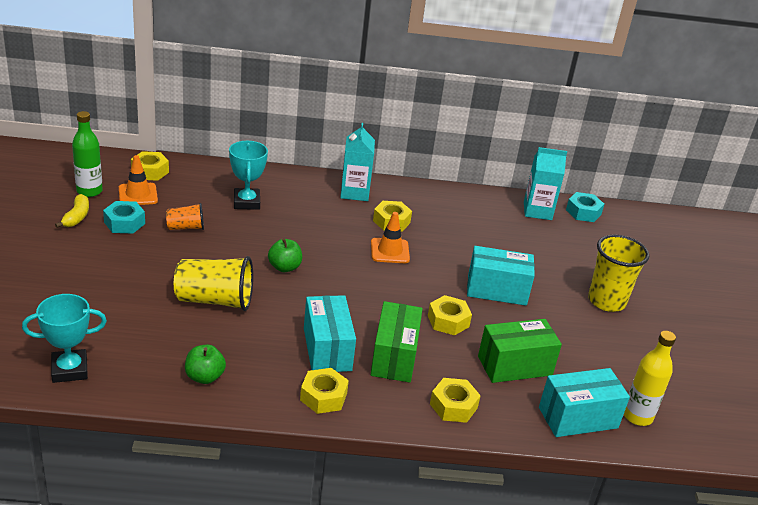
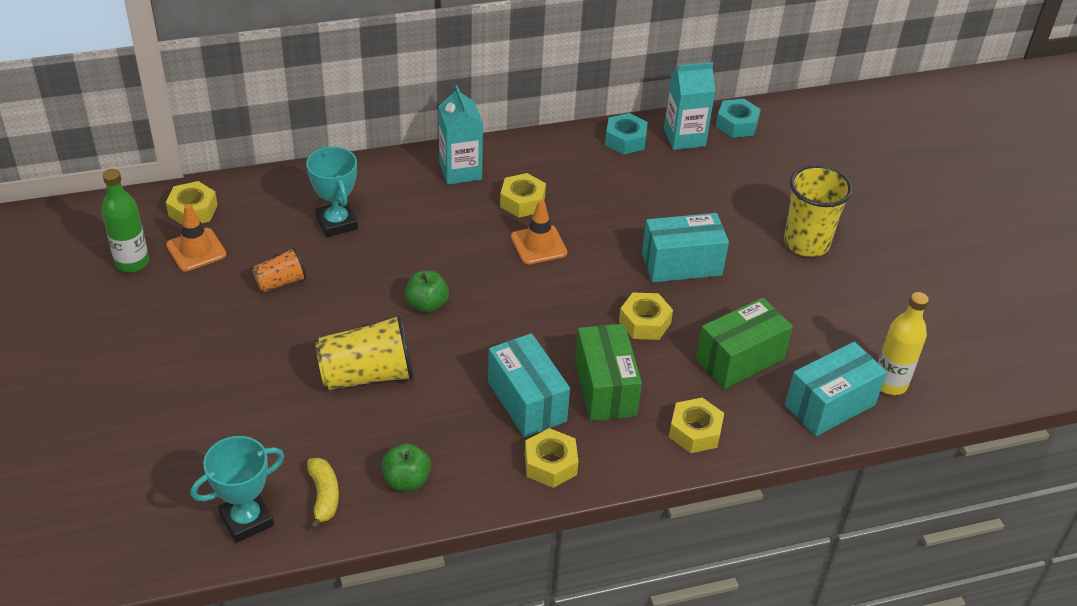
camera: 15 degrees left, 10 degrees up
(76, 217) = (137, 306): yellow banana -> yellow banana (324, 496)
(124, 223) = (202, 297): turquoise nut -> turquoise nut (625, 140)

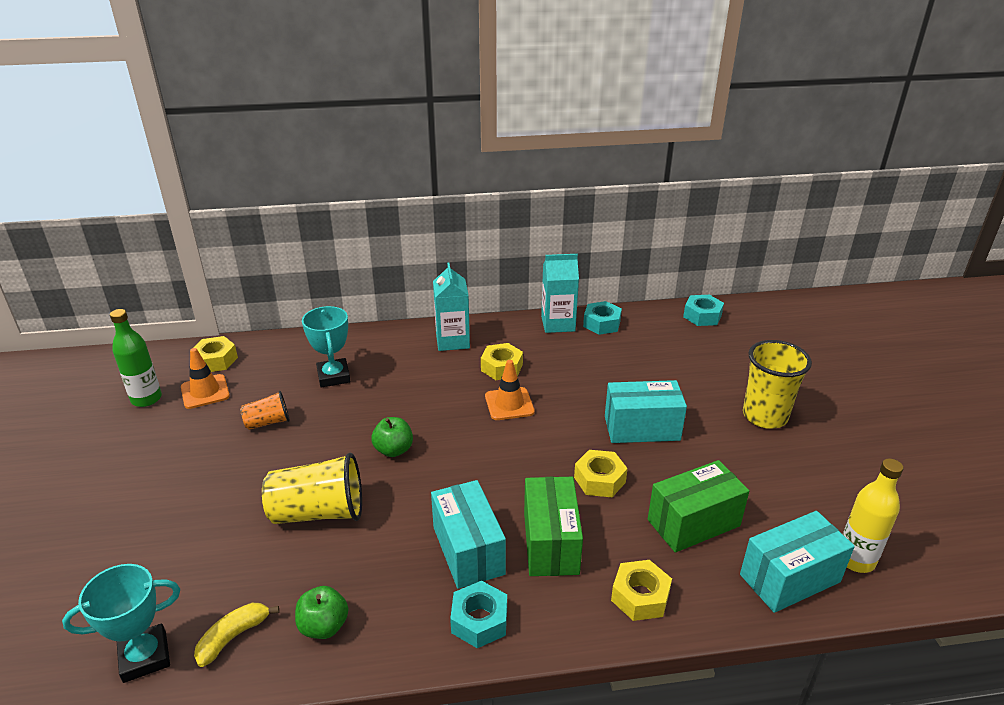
camera: 10 degrees right, 10 degrees down
(324, 496) = (233, 637): yellow banana -> yellow banana turned 135 degrees counterclockwise
(550, 464) = (479, 621): yellow nut -> turquoise nut
(684, 137) = (654, 324): turquoise carton -> turquoise carton (558, 324)

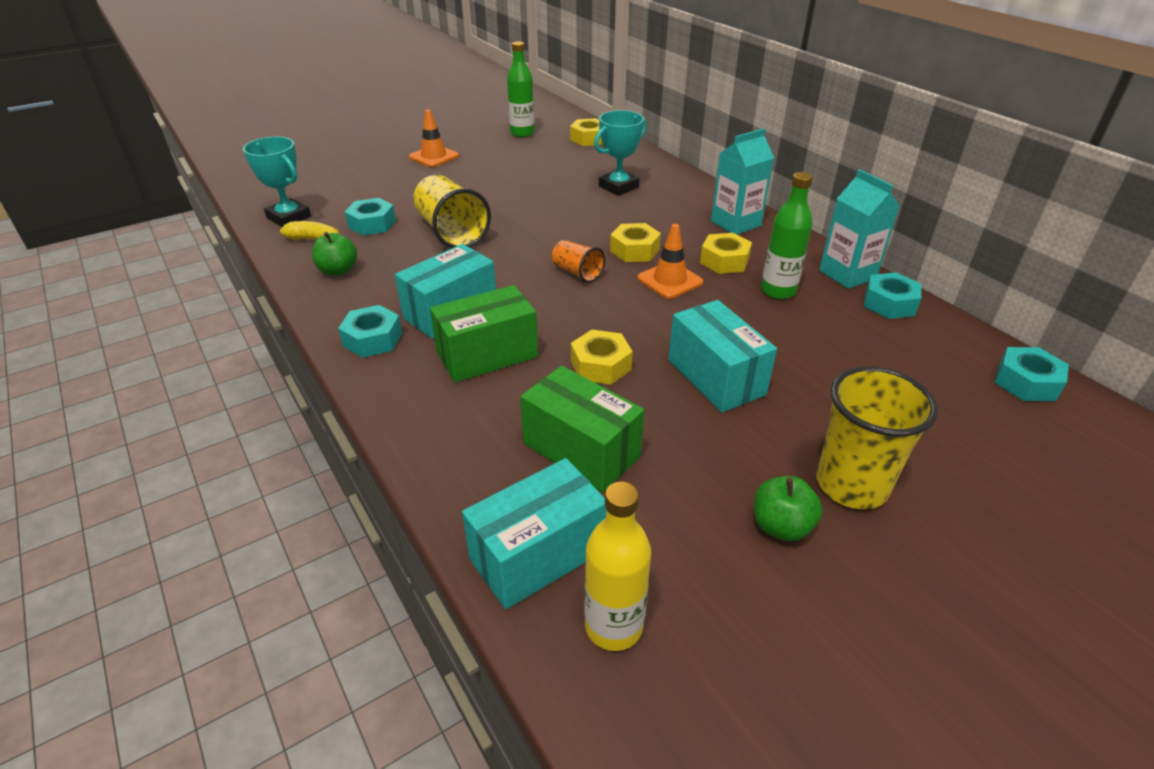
camera: 65 degrees right, 5 degrees up
(205, 392) = (549, 148): orange traffic cone -> orange traffic cone (434, 156)
(241, 575) = (372, 224): none -> turquoise nut
(268, 422) = (536, 180): orange cup -> orange cup (577, 273)
(393, 450) = (549, 241): green apple -> green apple (781, 526)
(558, 360) = (778, 291): none -> green bottle
(640, 596) = (446, 430): yellow nut -> yellow nut (634, 250)
(789, 578) = (538, 554): turquoise box -> turquoise box turned 75 degrees counterclockwise

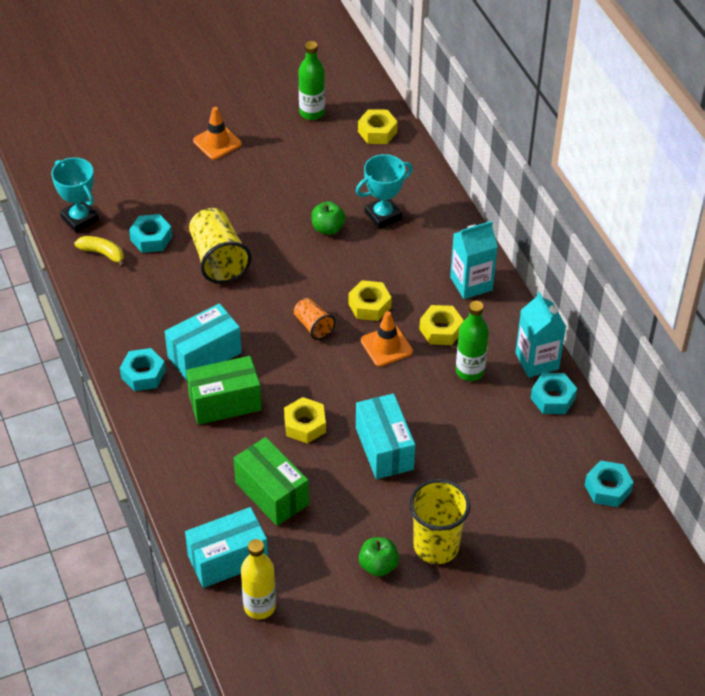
camera: 10 degrees right, 10 degrees up
(338, 271) = (120, 295): green apple -> green apple (328, 228)

